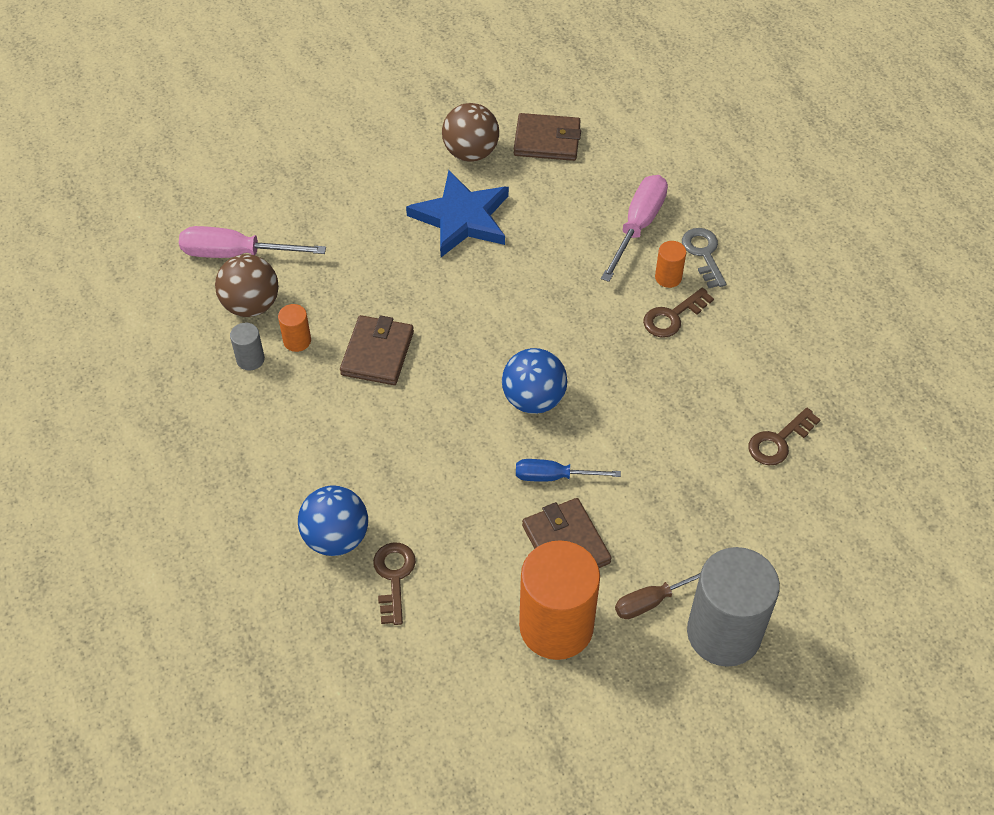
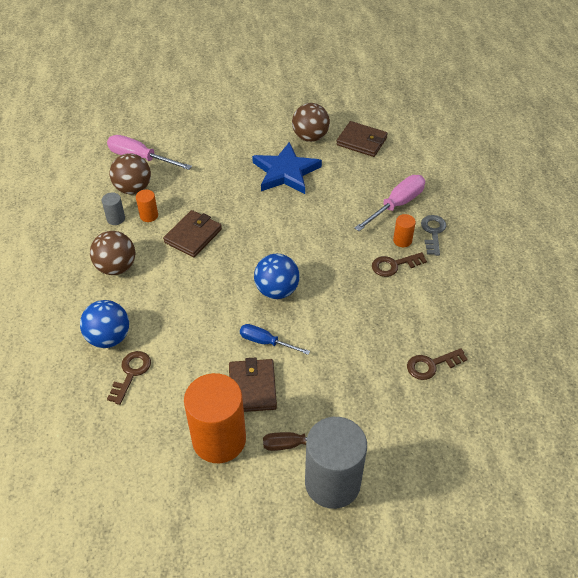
camera: 20 degrees right, 5 degrees down
(291, 432) = (116, 267): none -> brown ball

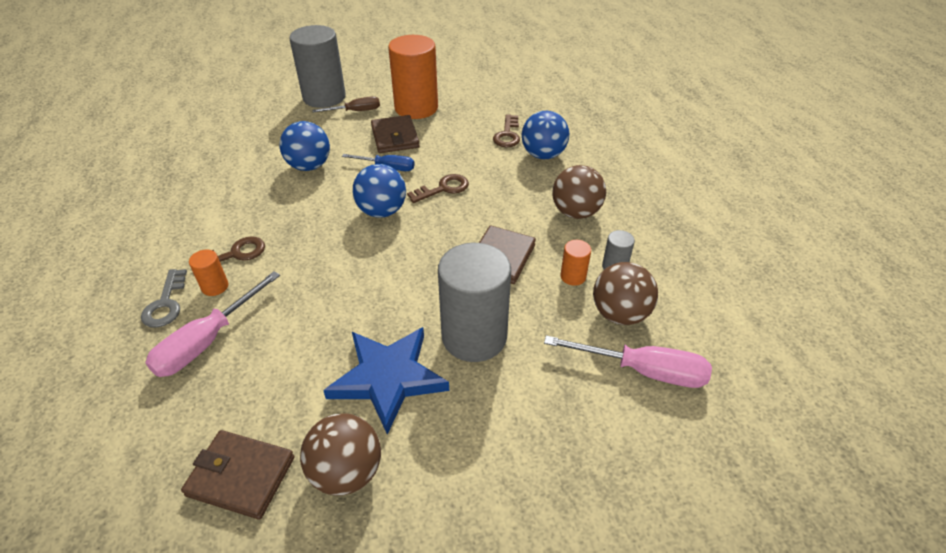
camera: 170 degrees right, 5 degrees down
(230, 187) = (474, 336): none -> grey cylinder
(343, 355) = (309, 166): none -> blue ball
(431, 365) = (221, 168): brown key -> brown key (443, 189)

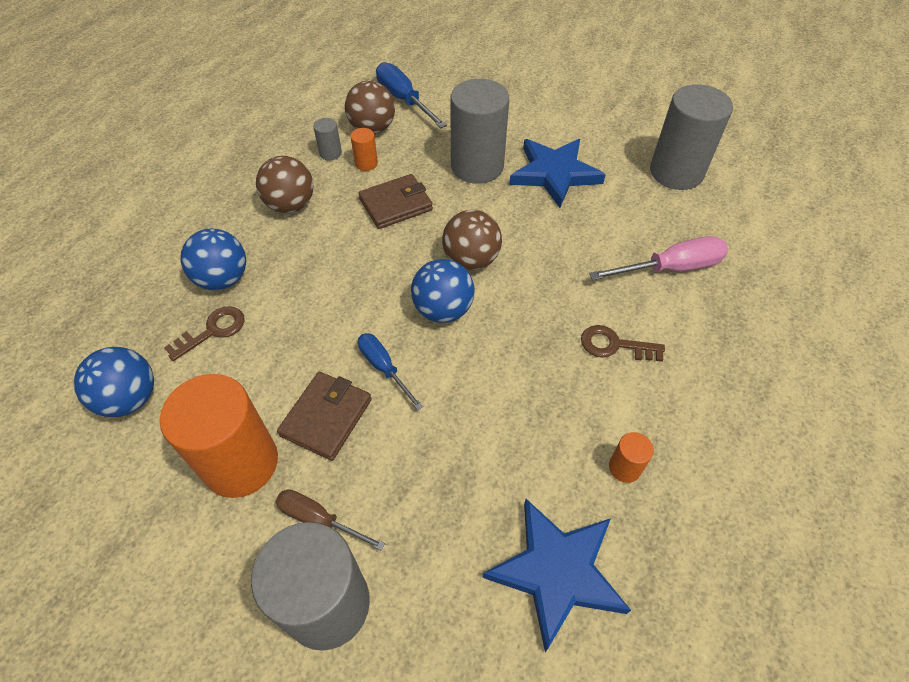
camera: 140 degrees left, 10 degrees up
(166, 303) = (698, 325): grey key -> none
(215, 286) = (648, 317): orange cylinder -> orange cylinder (624, 468)
(220, 146) = (556, 571): none -> blue star
(241, 476) = (676, 172): brown wallet -> grey cylinder
(309, 166) = (465, 434): blue ball -> blue ball (130, 399)
(346, 472) = (613, 144): brown ball -> brown ball (471, 260)
(443, 189) = (362, 300): brown key -> none
(643, 371) = (404, 100): pink screwdriver -> blue screwdriver

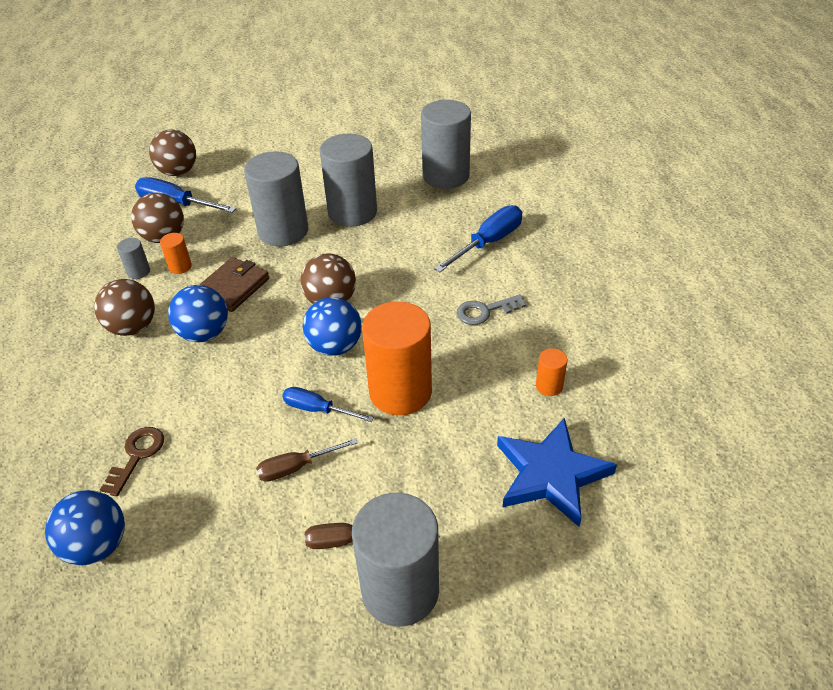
camera: 30 degrees left, 10 degrees down
(223, 279) = (113, 412): blue ball -> blue ball (204, 333)
(241, 463) = (247, 537): orange cylinder -> orange cylinder (400, 392)
(326, 417) = (296, 467): brown wallet -> brown screwdriver
(427, 68) = (178, 172): none -> brown ball
(554, 174) = (352, 212): blue star -> grey cylinder
(615, 345) = (485, 311): brown key -> grey key
(671, 268) = (488, 242): pink screwdriver -> blue screwdriver

